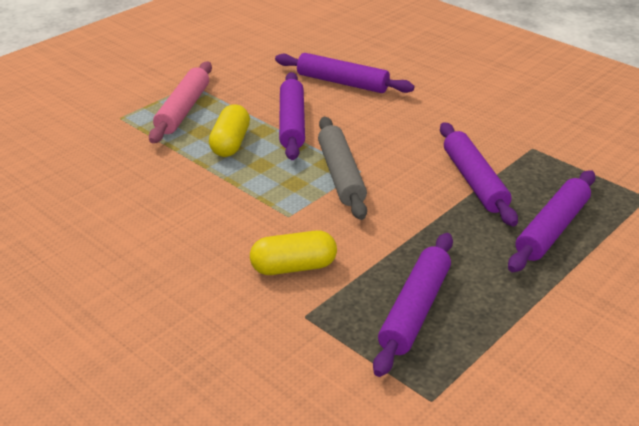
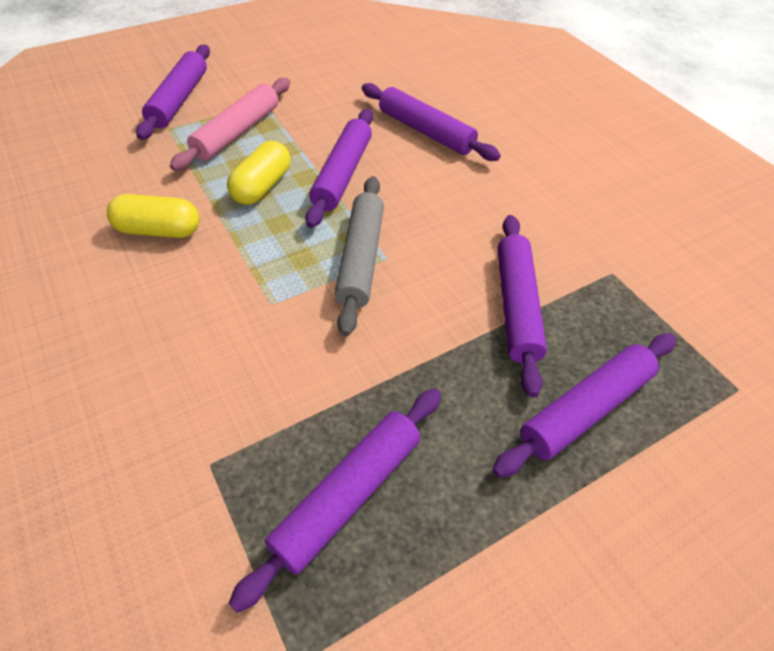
camera: 15 degrees right, 15 degrees up
(114, 95) = (179, 99): none -> purple rolling pin
(293, 267) = (237, 382): yellow capsule -> yellow capsule (159, 230)

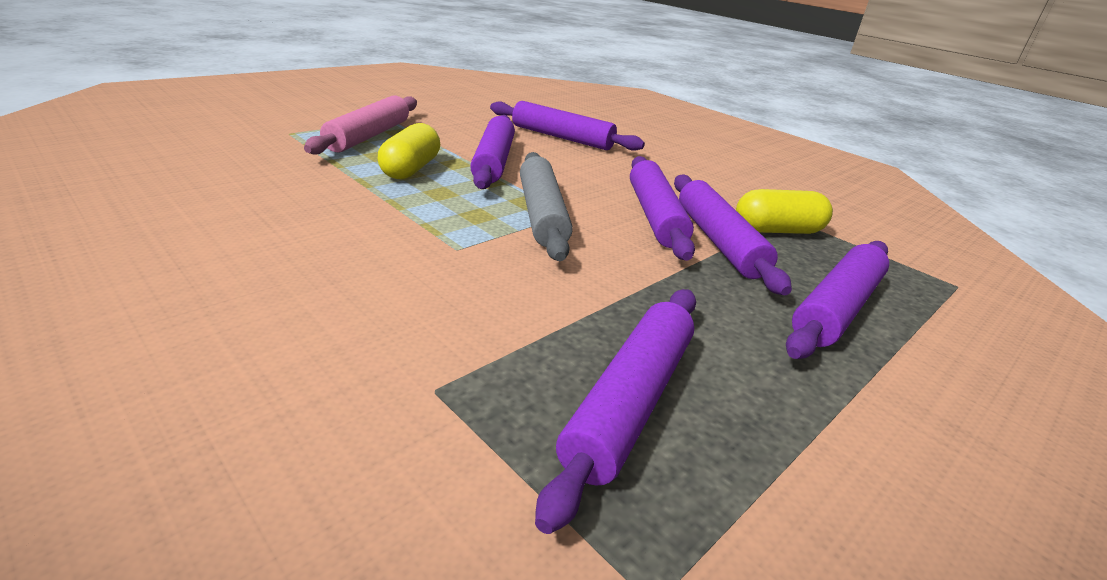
camera: 15 degrees left, 20 degrees down
(159, 230) = (299, 199): yellow capsule -> yellow capsule (777, 230)
(179, 99) = (296, 116): purple rolling pin -> purple rolling pin (654, 216)

